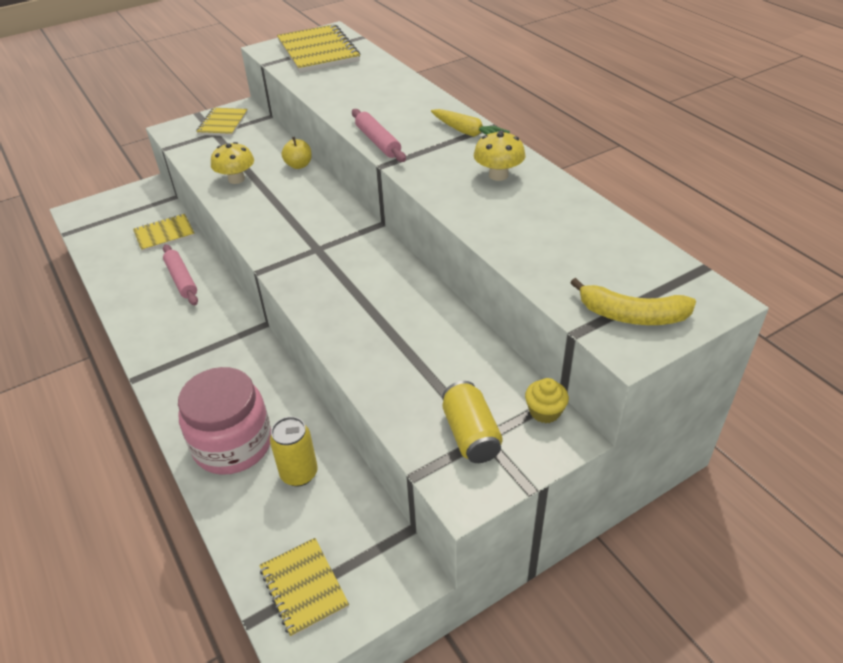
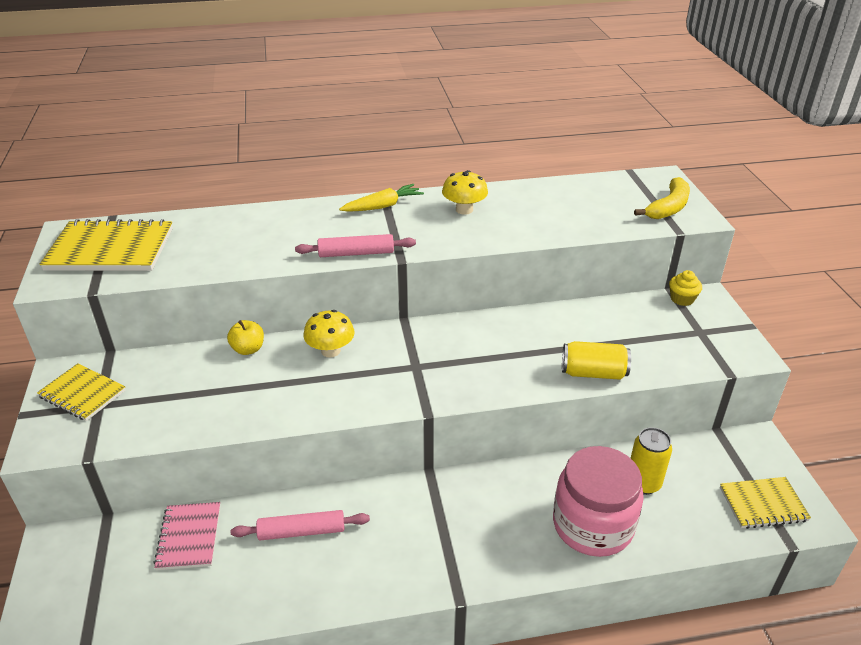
camera: 70 degrees left, 5 degrees down
(164, 234) = (189, 537): yellow notebook -> pink notebook
(236, 179) = (232, 402): yellow mushroom -> yellow mushroom (330, 351)
(470, 435) = (695, 337): yellow can -> yellow can (593, 373)

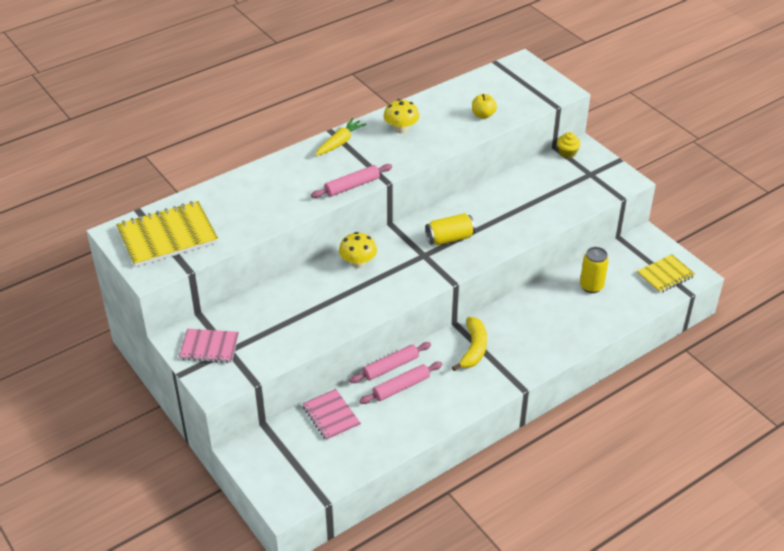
camera: 25 degrees left, 5 degrees up
(82, 394) = (209, 347): yellow notebook -> pink notebook
(248, 349) = (299, 280): yellow apple -> yellow apple (483, 115)
(309, 498) = (390, 367): none -> pink rolling pin
(592, 525) = (575, 321): pink jar -> none
(593, 373) = (539, 223): yellow can -> yellow can (449, 238)
(668, 207) = (539, 88): yellow banana -> yellow banana (473, 349)

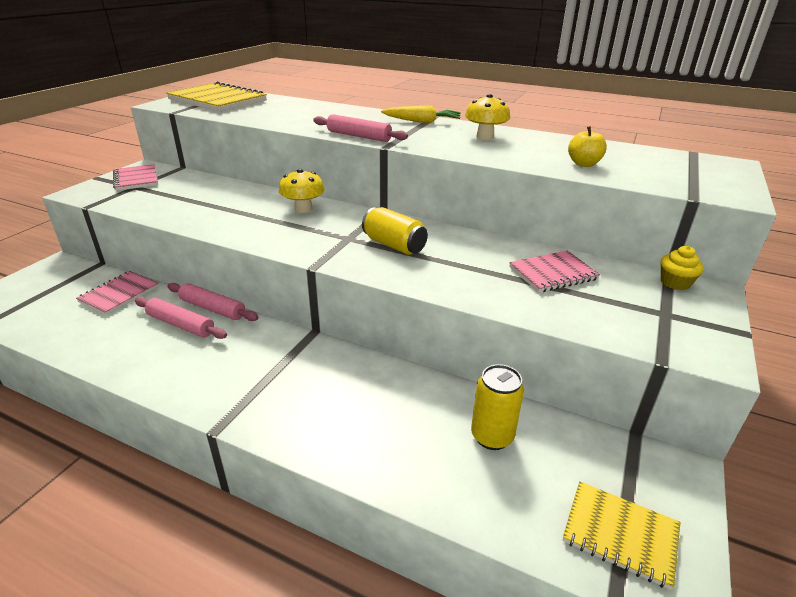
camera: 60 degrees right, 10 degrees down
(473, 349) = (276, 359): yellow banana -> none
(529, 190) = (553, 273): none -> pink notebook

